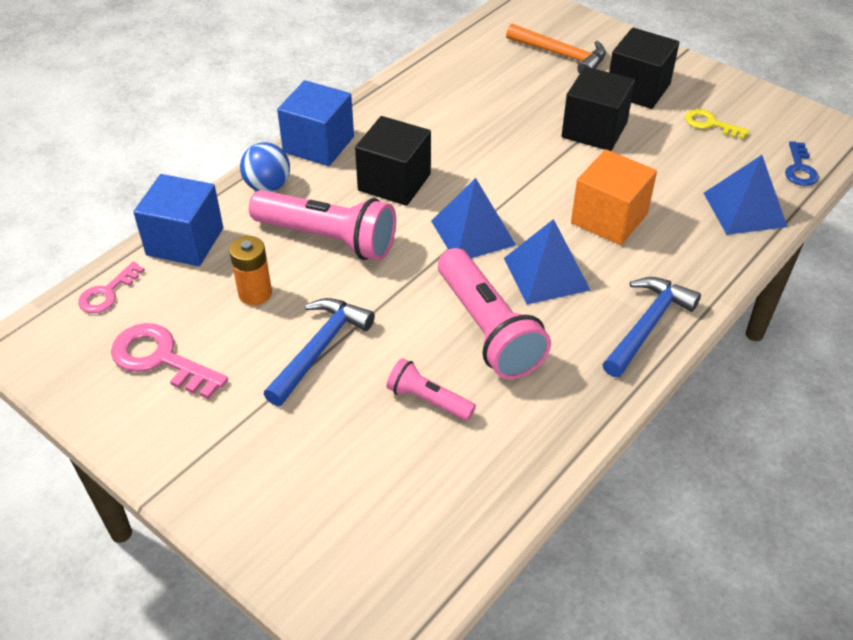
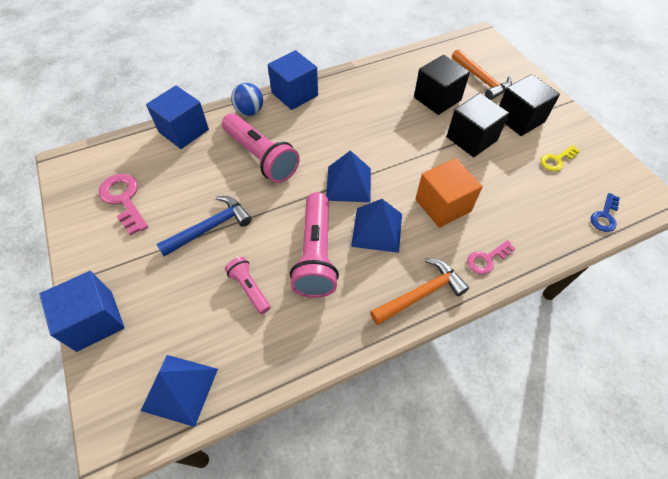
camera: 25 degrees right, 10 degrees up
(107, 293) = (124, 148): pink key -> pink key (486, 259)
(237, 520) = (95, 320): none -> blue cube
(255, 293) = (199, 177): orange battery -> none
(394, 182) = (322, 133): black cube -> black cube (437, 99)
(647, 325) = (421, 293): blue hammer -> orange hammer
(710, 124) = (556, 160): yellow key -> yellow key turned 90 degrees counterclockwise
(744, 209) = (543, 233): blue pyramid -> blue pyramid (180, 389)

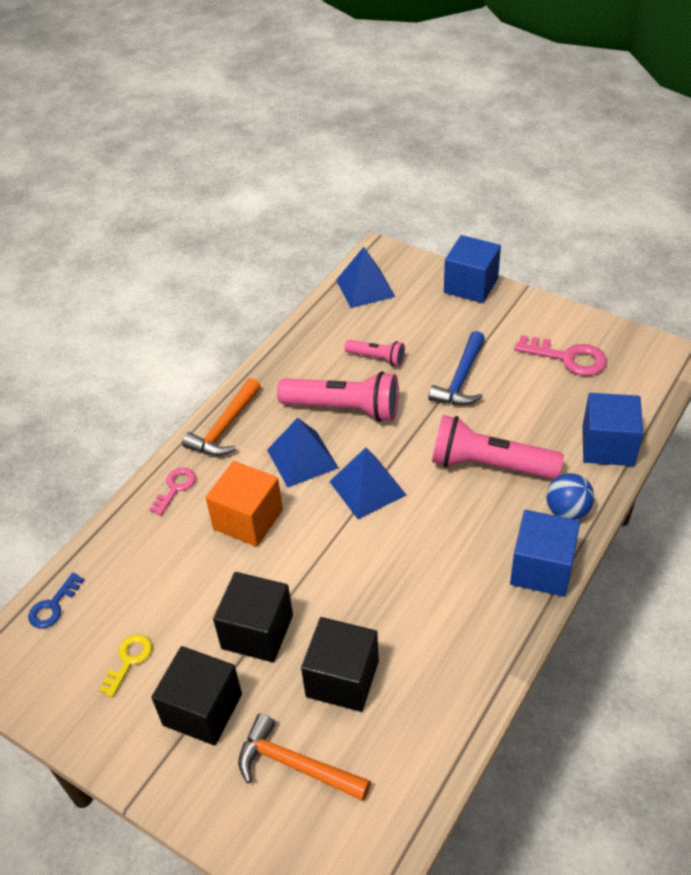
camera: 150 degrees right, 10 degrees down
(316, 254) = (344, 409): pink flashlight -> pink flashlight turned 135 degrees clockwise
(604, 216) = (53, 606): blue key -> blue key turned 150 degrees counterclockwise

